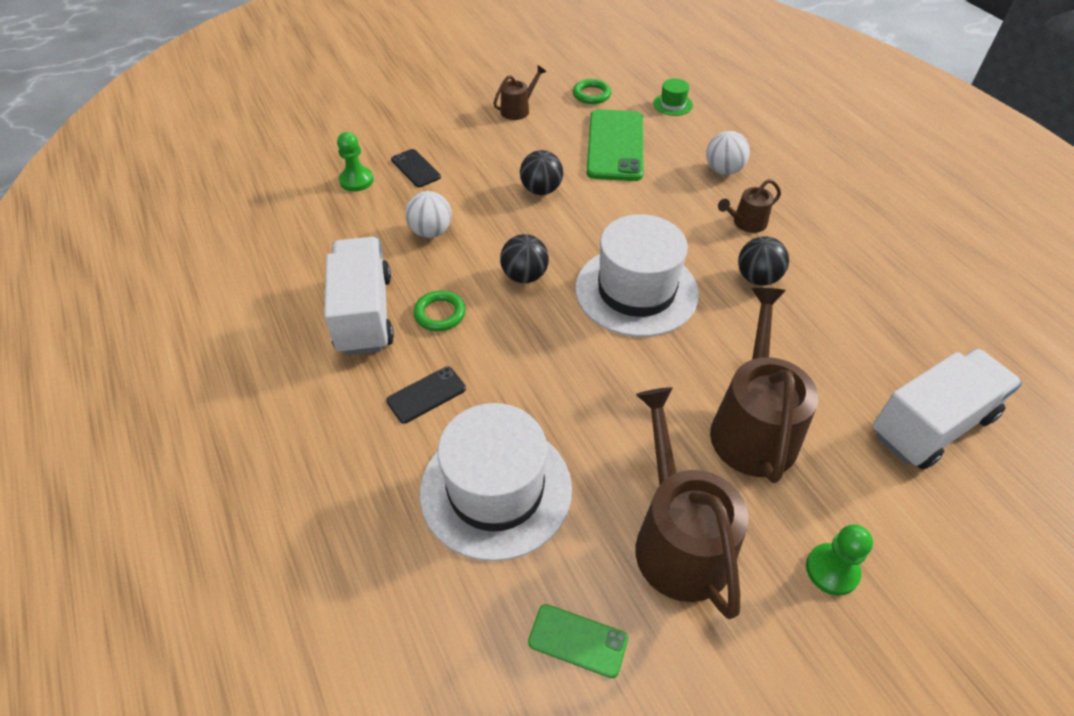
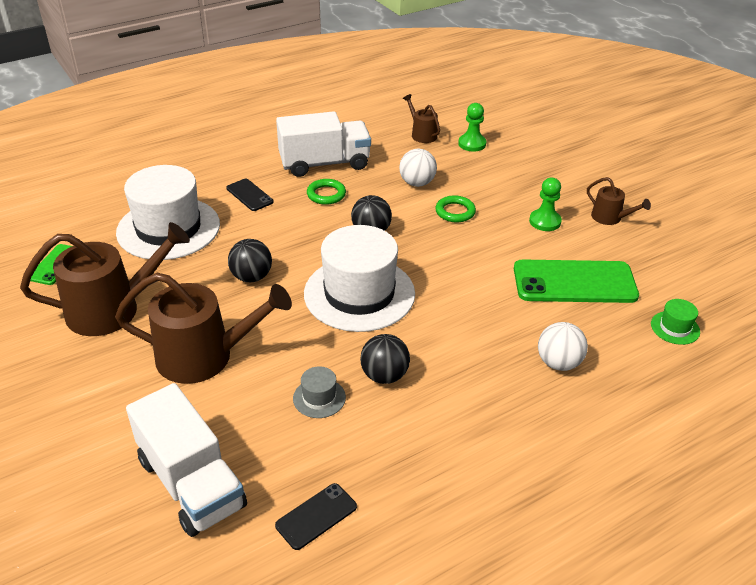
camera: 85 degrees right, 10 degrees down
(415, 168) = (496, 169): black phone -> black phone (316, 516)
(541, 190) = (486, 236): black ball -> black ball (251, 277)
(591, 95) = (663, 265): green ring -> green ring (455, 212)
(746, 223) = (469, 374): brown watering can -> brown watering can (422, 134)
(796, 326) = (319, 398): none -> grey hat
(832, 570) = (67, 388): green pawn -> green pawn (545, 221)

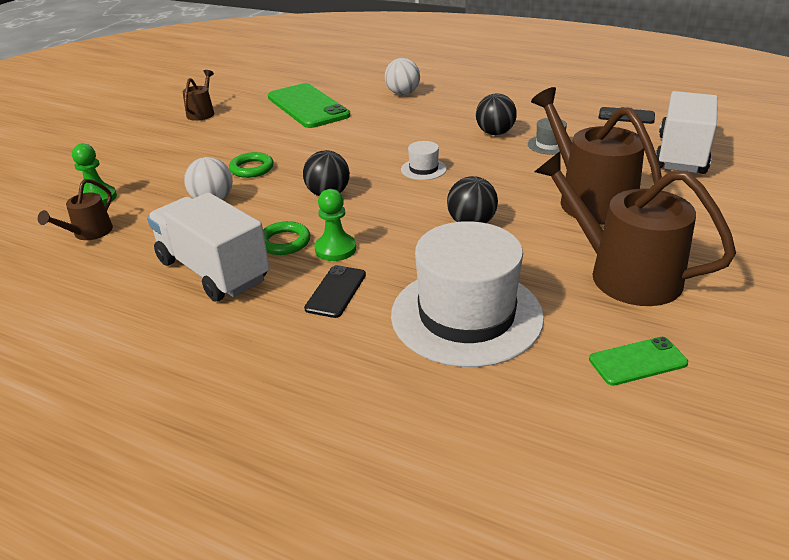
camera: 120 degrees left, 5 degrees down
(359, 293) = (423, 169): white hat -> white hat, size x0.41
(545, 221) = (231, 132): green pawn -> green pawn (335, 249)
(675, 328) = (323, 75): green hat -> none

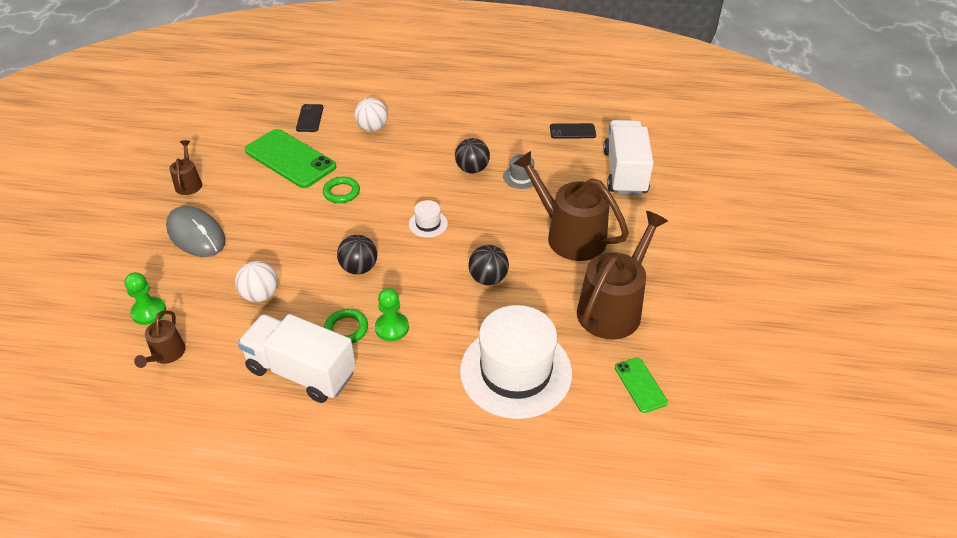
camera: 20 degrees left, 10 degrees up
(183, 148) = (196, 234): none -> grey mouse
(252, 168) = (276, 249): green ring -> green ring (341, 192)
(336, 291) = (411, 371): black phone -> black phone (310, 118)
(624, 274) = (613, 308): brown watering can -> brown watering can turned 105 degrees clockwise
(637, 361) = (640, 385): green phone -> green phone turned 75 degrees counterclockwise

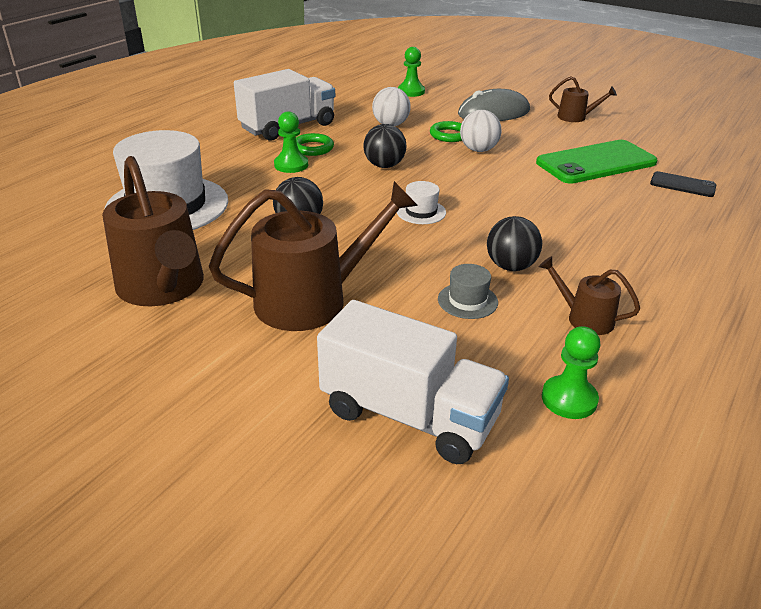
camera: 115 degrees right, 10 degrees down
(166, 354) = (360, 92): brown watering can -> brown watering can (585, 318)
(341, 192) = (515, 178): green ring -> green ring (449, 135)
(372, 128) = (646, 218): white ball -> white ball (478, 150)
(572, 131) = (569, 399): black phone -> green pawn
(640, 385) = (53, 265): green phone -> none

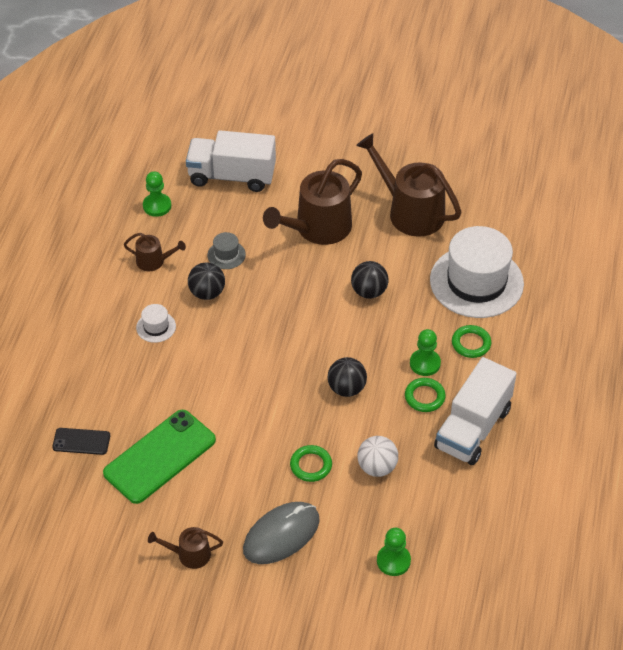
camera: 160 degrees right, 15 degrees up
(231, 167) = (471, 343): none -> green ring
(421, 212) = (288, 333): white hat -> white hat (156, 327)
(478, 150) = (273, 445): white ball -> none

